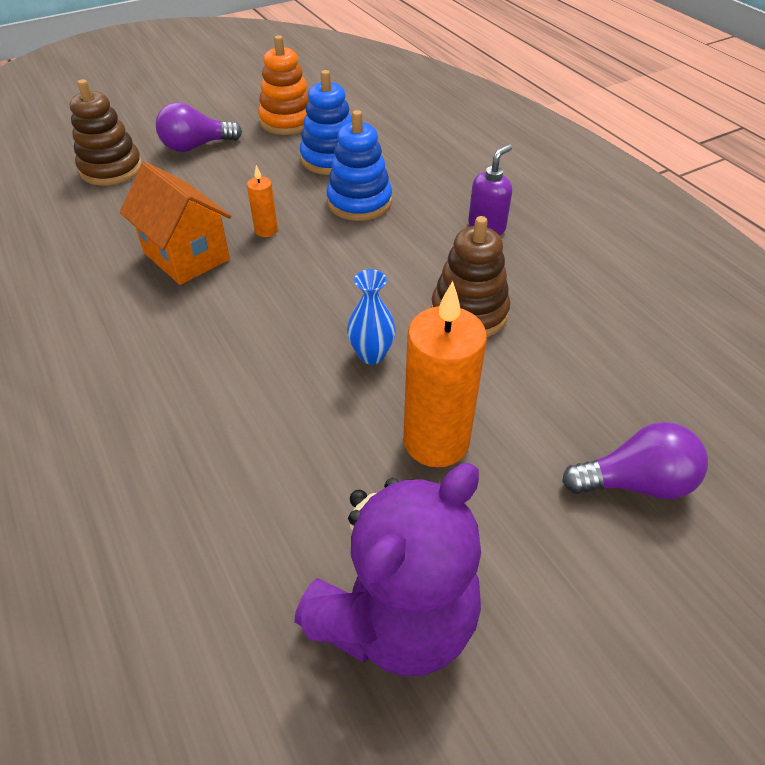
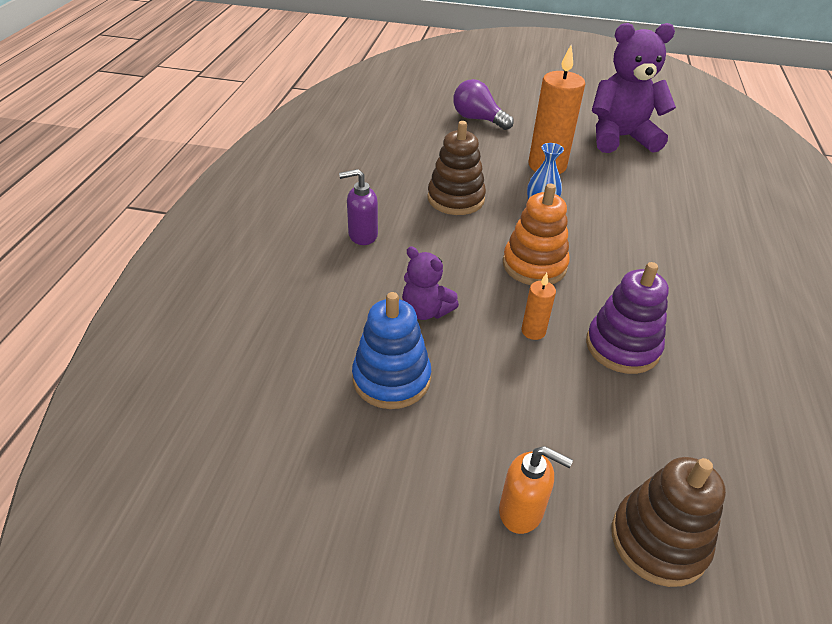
camera: 140 degrees left, 5 degrees down
(186, 256) = (622, 347): orange house -> purple stacking toy
(196, 146) = (521, 511): purple light bulb -> orange soap dispenser
(287, 121) = (368, 481): orange stacking toy -> orange stacking toy (534, 265)
(359, 202) = (426, 311): blue stacking toy -> purple teddy bear

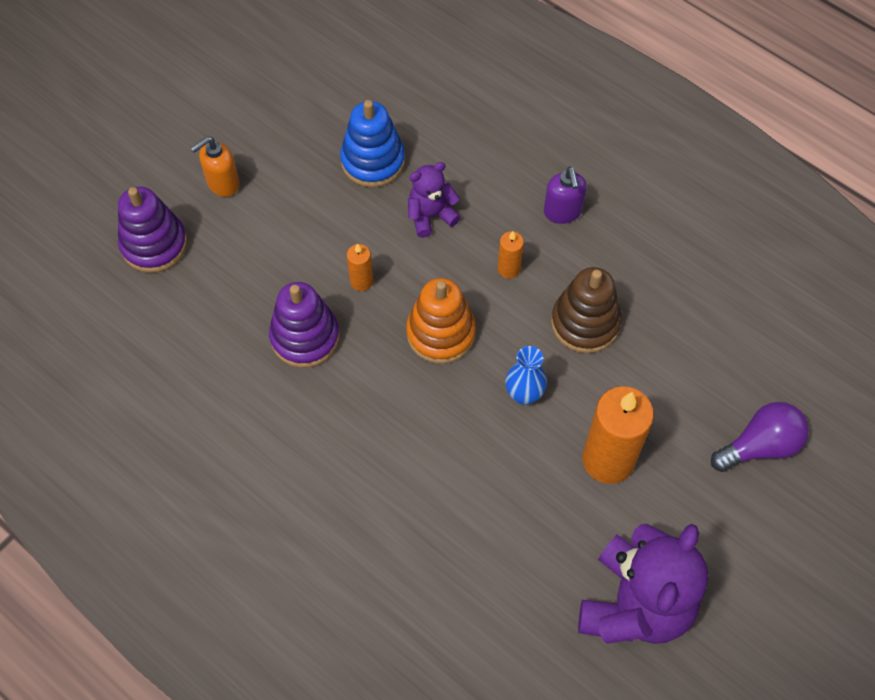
camera: 120 degrees right, 20 degrees up
(362, 235) = (562, 212): purple soap dispenser -> purple soap dispenser turned 150 degrees clockwise
(442, 248) = (508, 269): none -> orange candle
(658, 540) = (154, 244): brown stacking toy -> purple stacking toy

